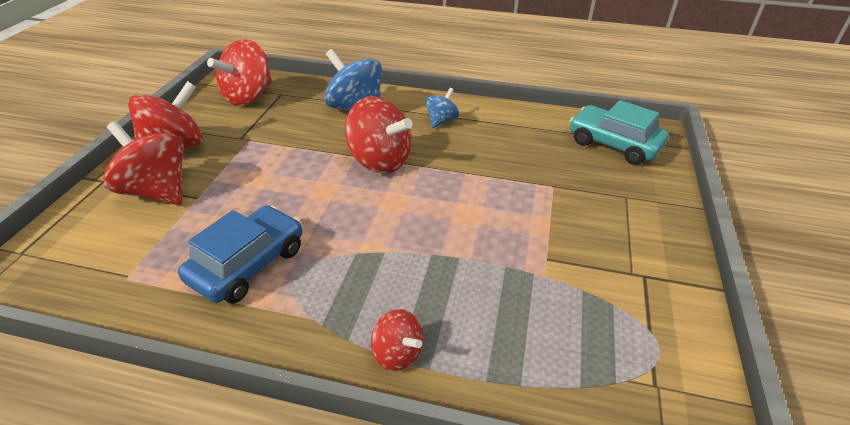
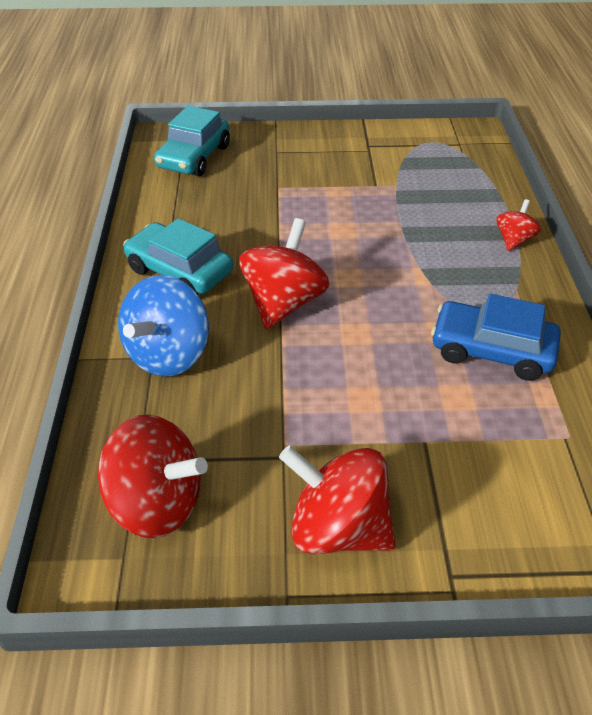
camera: 105 degrees left, 5 degrees up
(157, 191) = (436, 490): red spinning top -> none
(441, 121) = (180, 271): blue spinning top -> turquoise car

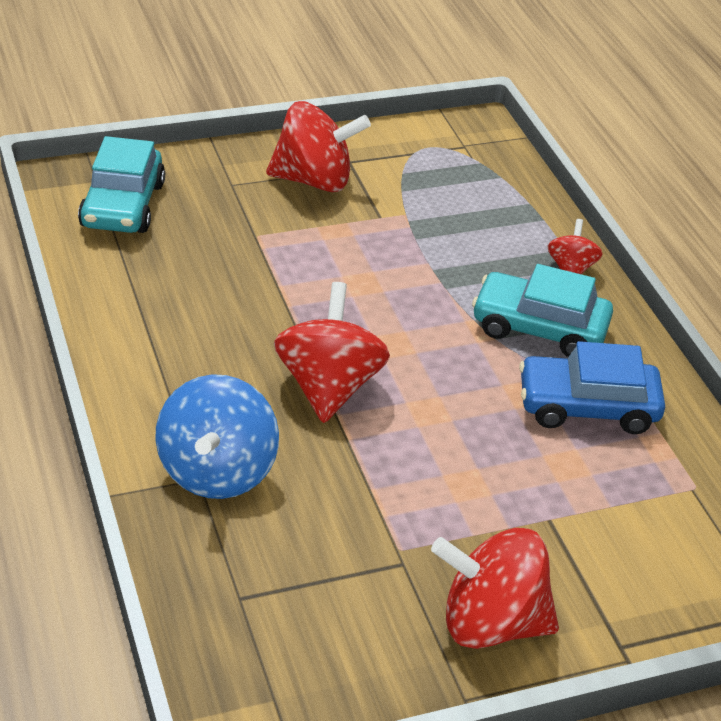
camera: 20 degrees left, 5 degrees down
(157, 502) = (284, 637): red spinning top -> red spinning top (314, 180)
(180, 271) = (180, 366): turquoise car -> turquoise car (539, 328)

